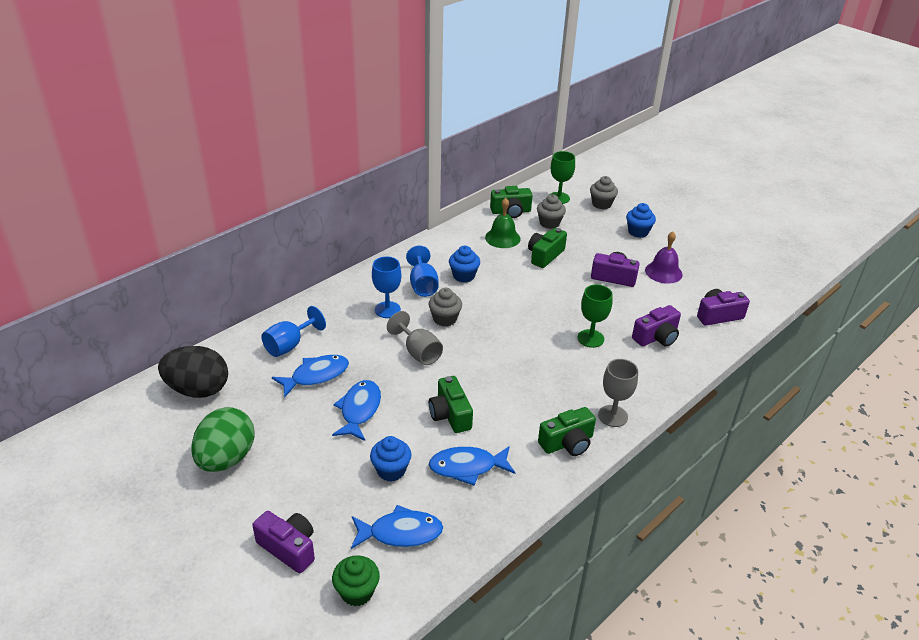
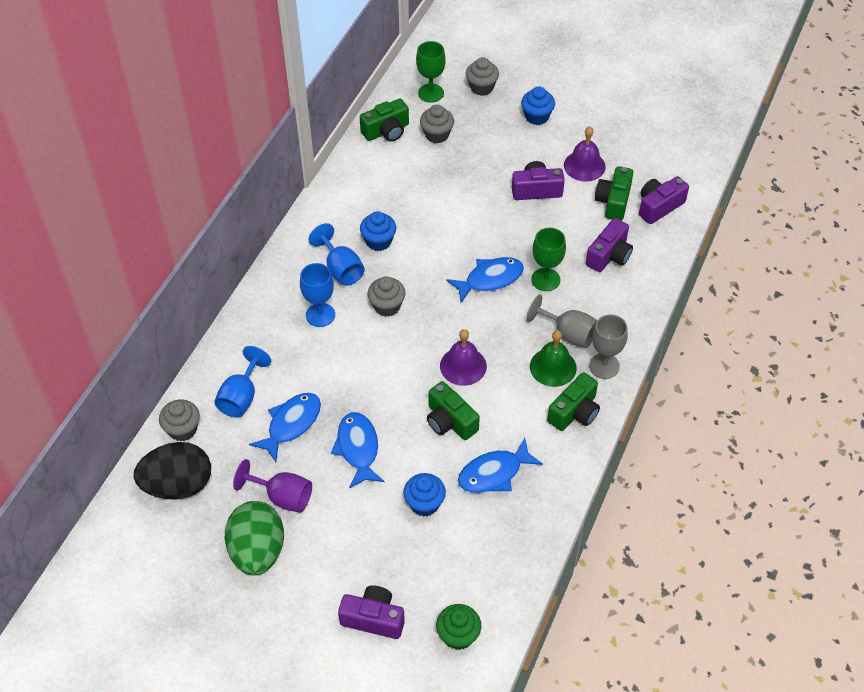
camera: 20 degrees left, 15 degrees up
(229, 353) = (183, 429): none -> grey cupcake
(274, 425) = (282, 497): none -> purple goblet
(400, 533) = (467, 564): blue fish -> blue fish (490, 279)
(418, 352) = (381, 358): grey goblet -> grey goblet (568, 334)
(485, 378) = (463, 366): none -> purple bell
(502, 238) = (395, 173): green bell -> green bell (553, 367)
(545, 255) = (452, 184): green camera -> green camera (613, 201)

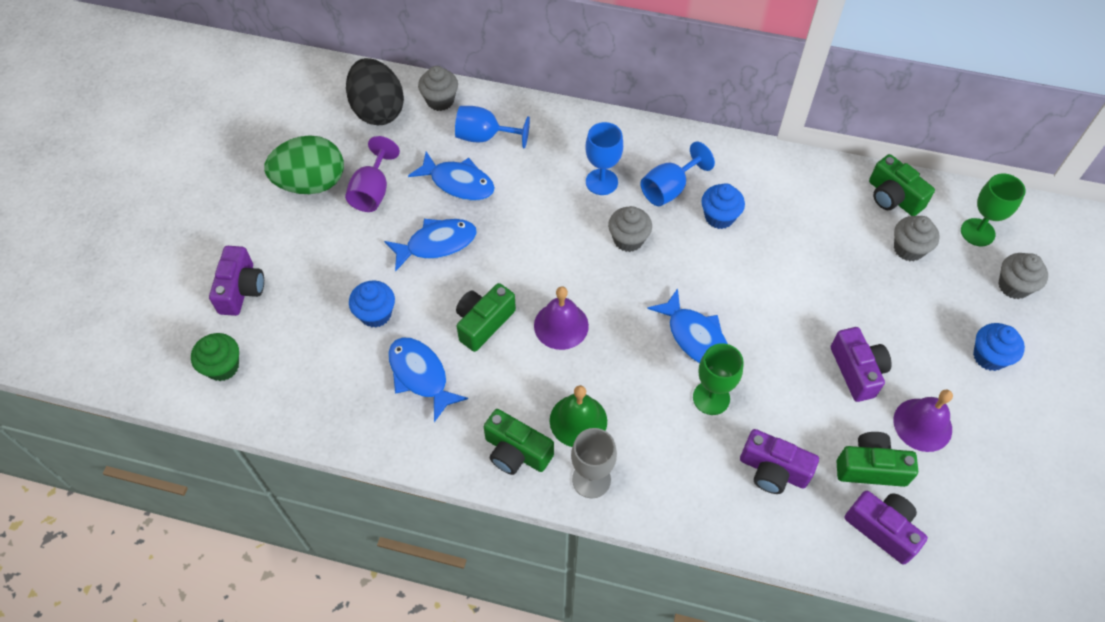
camera: 80 degrees right, 5 degrees up
(568, 334) = (632, 433): grey goblet -> none

